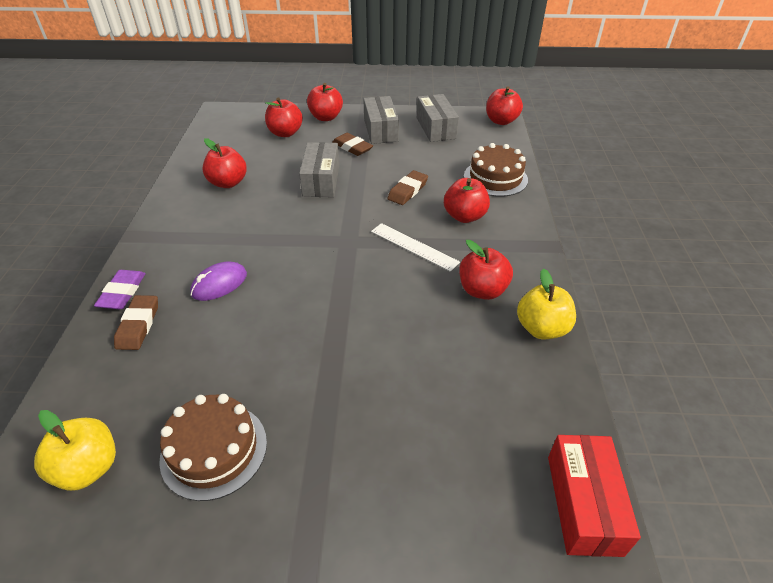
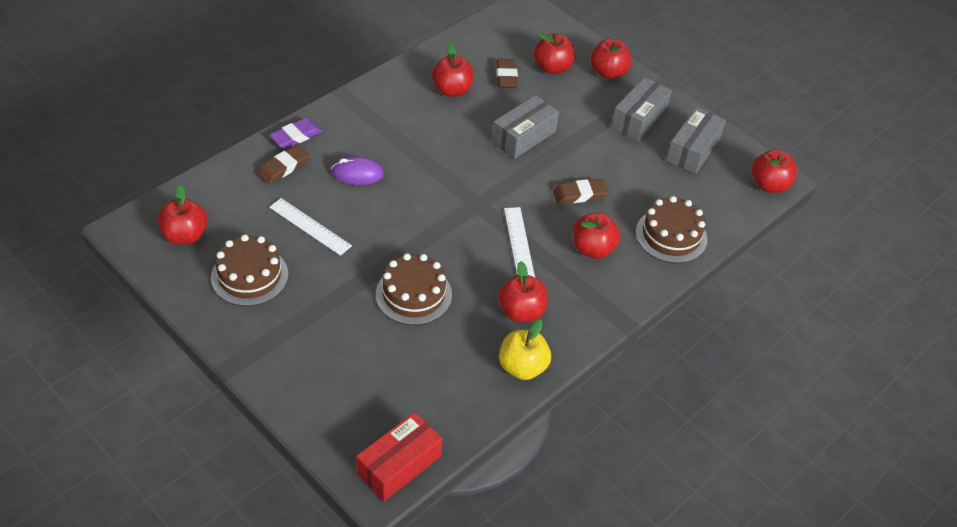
camera: 40 degrees right, 5 degrees up
(88, 468) = (185, 235): yellow apple -> red apple
(225, 356) = (310, 226): none -> white ruler
(352, 147) = (590, 121): brown eraser -> brown eraser (506, 76)
(389, 341) = (413, 294): none -> brown cake

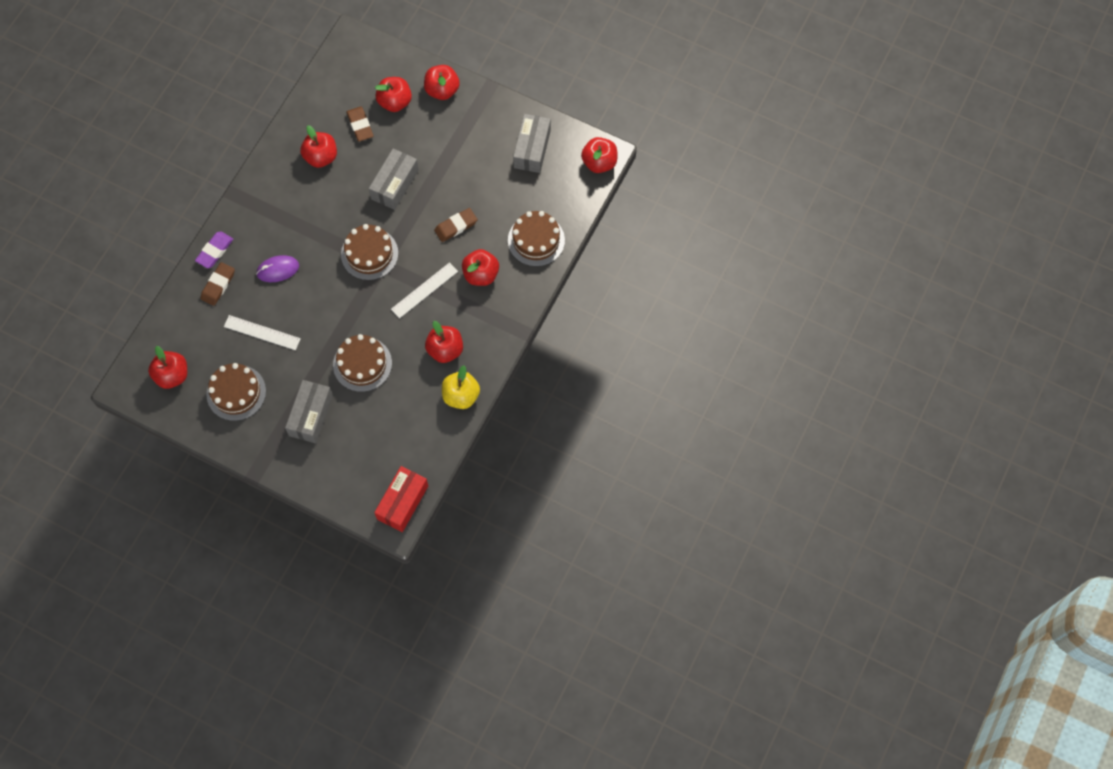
camera: 15 degrees left, 20 degrees up
(468, 190) = (369, 254): none -> brown cake
(519, 243) = (424, 290): white ruler -> white ruler turned 75 degrees clockwise
(639, 119) = (481, 131): grey box -> grey box (311, 415)

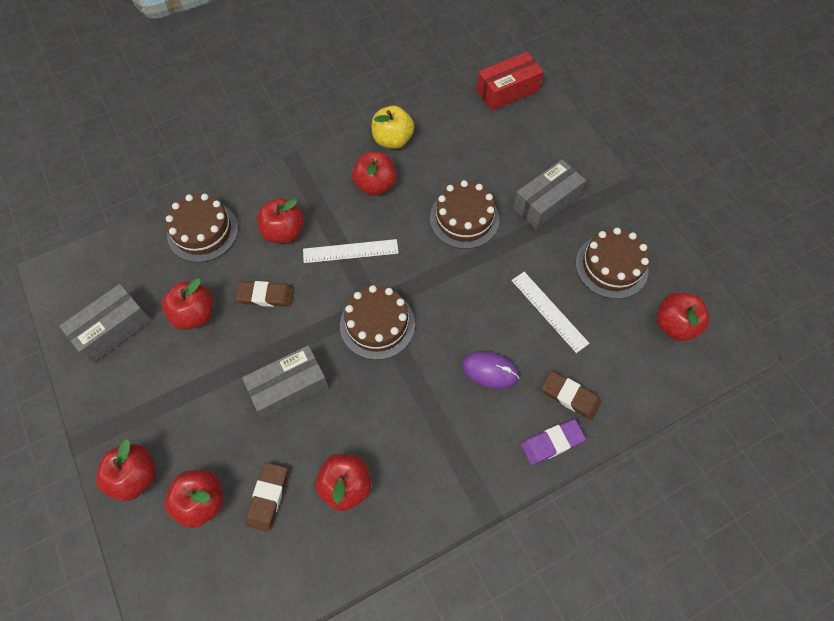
camera: 145 degrees left, 5 degrees down
(218, 285) = (570, 396): brown eraser -> brown eraser turned 60 degrees clockwise
(599, 162) = (67, 269): red apple -> red apple (195, 314)

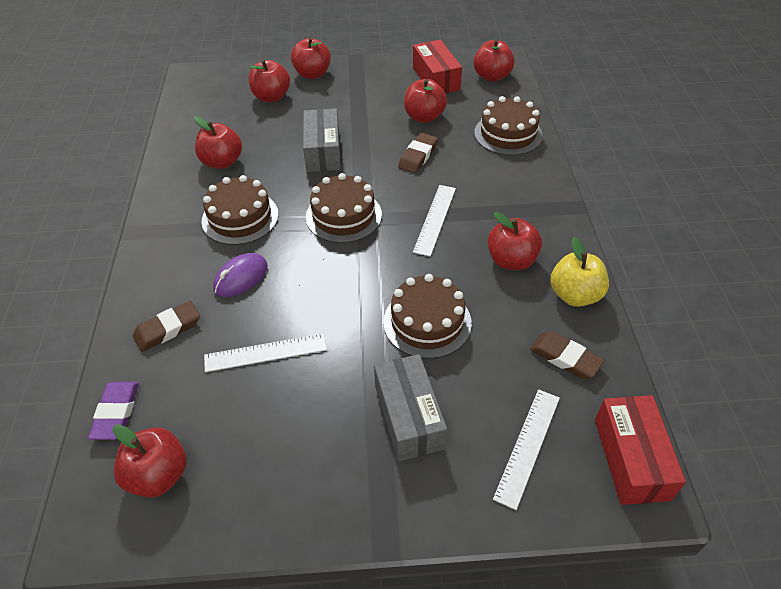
camera: 115 degrees right, 15 degrees down
(113, 329) = (436, 79): grey box -> red box
(268, 497) = (248, 125): brown eraser -> brown eraser (565, 358)
(284, 232) = (482, 181): red apple -> red apple (492, 76)
(529, 137) = (527, 446): none -> white ruler
(552, 443) = (141, 296): purple eraser -> purple eraser (116, 413)
(611, 266) = (277, 445): brown cake -> brown cake (240, 217)

